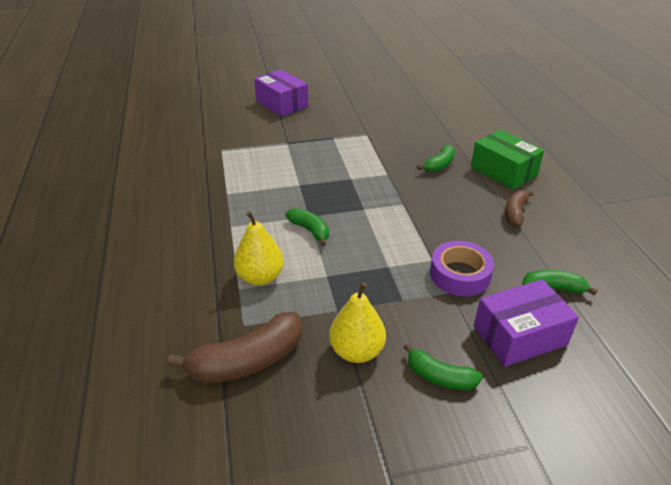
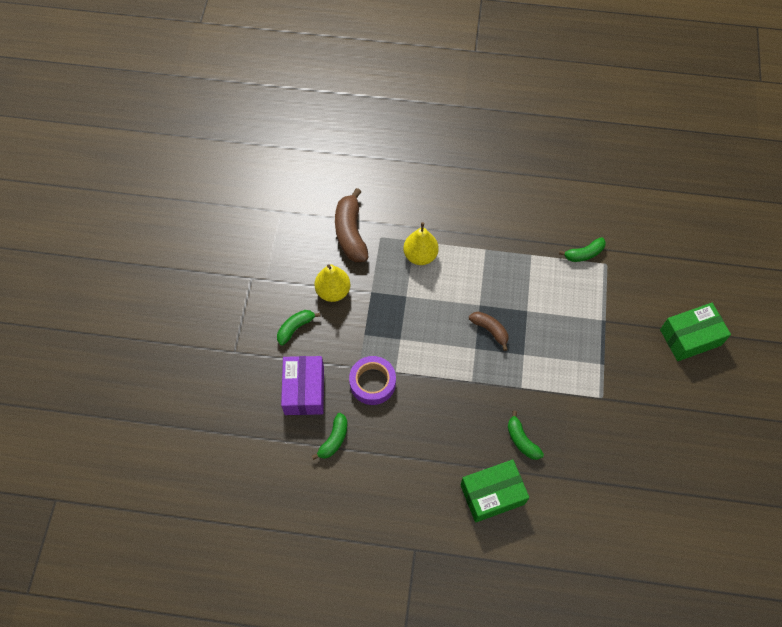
camera: 110 degrees right, 25 degrees up
(282, 104) = (690, 337): purple box -> green box
(310, 230) = (460, 300): green banana -> green banana (584, 254)
(515, 213) = (427, 466): brown banana -> brown banana (490, 330)

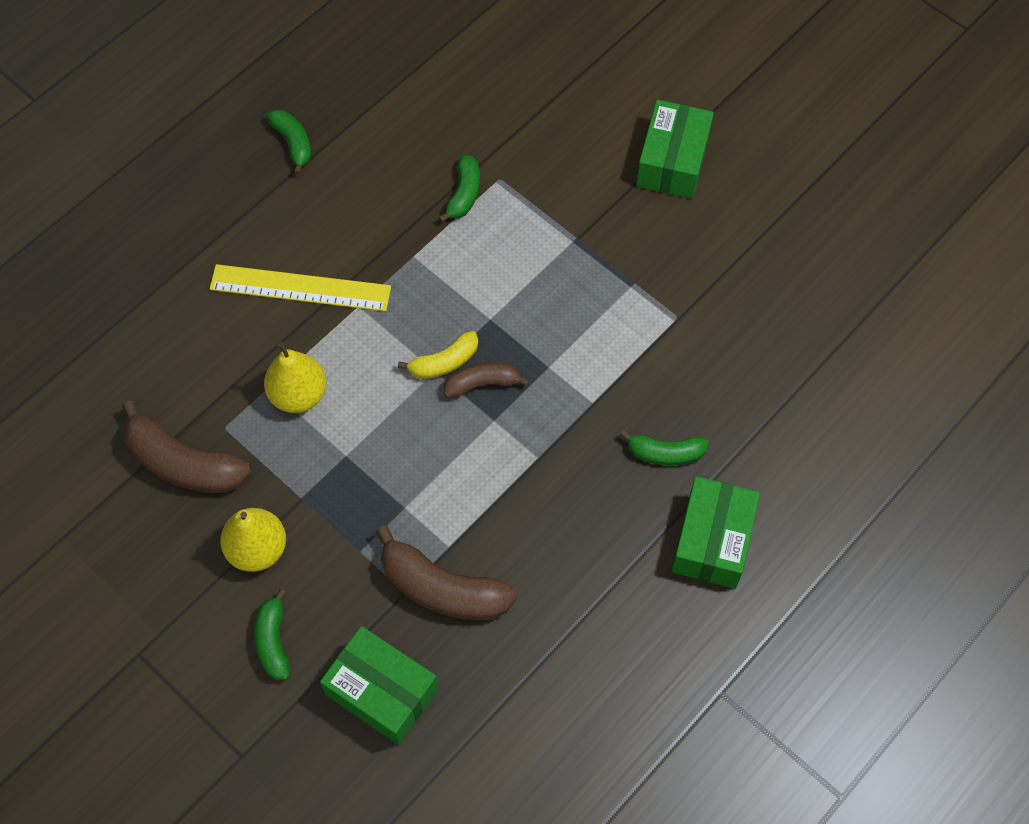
camera: 55 degrees left, 0 degrees up
(304, 390) = (382, 692): purple box -> green box
(334, 439) = (488, 698): green banana -> green banana (293, 144)
(372, 383) = (442, 588): purple tape -> brown banana
(473, 219) = (300, 288): none -> yellow ruler
(487, 306) = (444, 362): none -> yellow banana

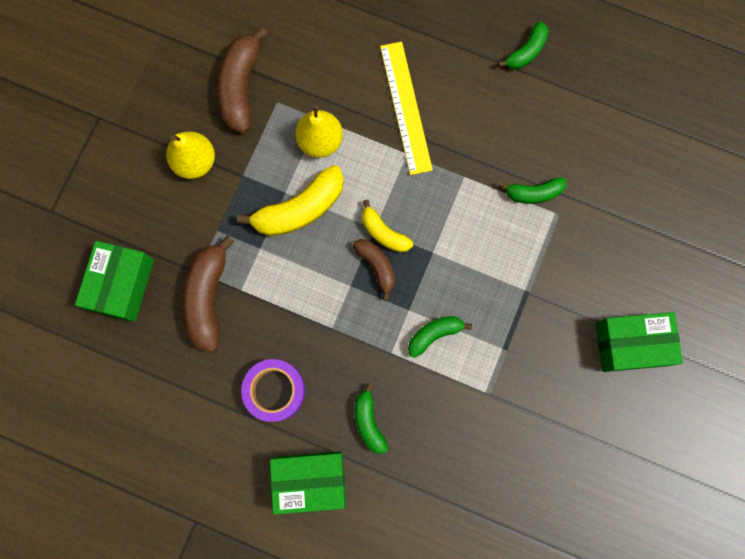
camera: 70 degrees right, 15 degrees up
(273, 641) = (134, 199): green banana -> green banana (434, 334)
(374, 445) = (300, 209): none -> yellow banana
(590, 546) = (274, 390): none -> purple tape

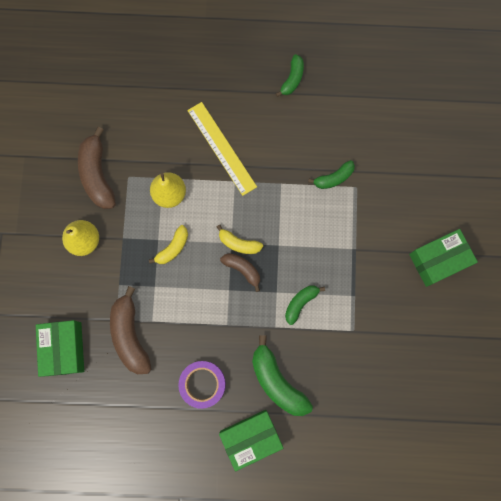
camera: 20 degrees left, 0 degrees up
(300, 209) = (173, 248): yellow banana -> yellow banana, size x0.59
(369, 421) = (277, 381): green banana -> green banana, size x1.71

